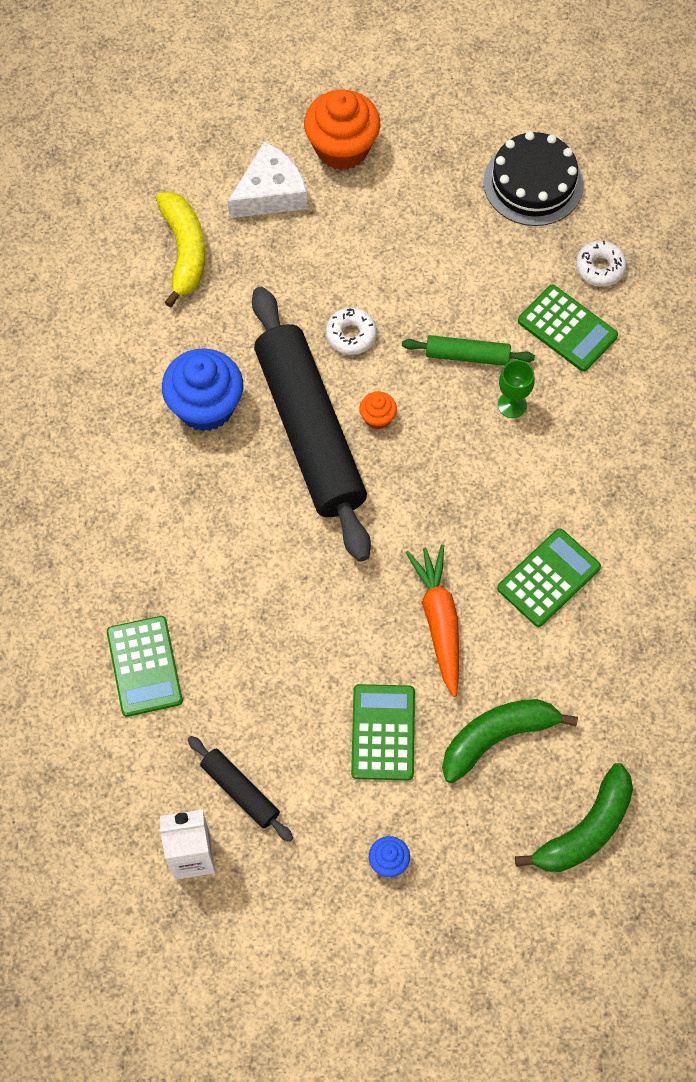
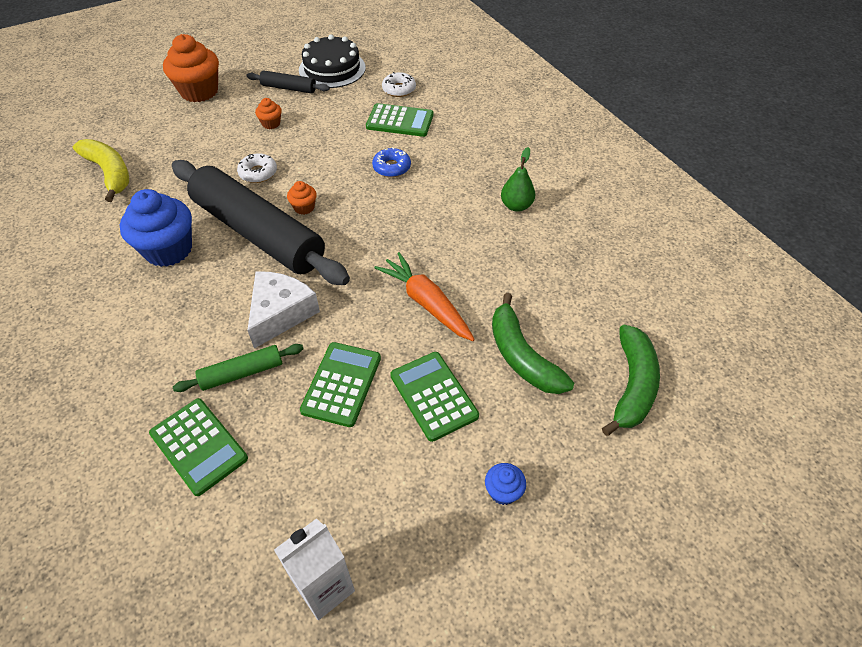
camera: 30 degrees left, 15 degrees down
(240, 791) = (339, 503): black rolling pin -> black rolling pin (289, 88)
(270, 193) = (160, 126): white cheese -> white cheese (280, 313)
(404, 254) = (271, 123): none -> orange cupcake
(467, 356) = (345, 155): green rolling pin -> green rolling pin (242, 373)
(497, 737) = (522, 356): green banana -> green banana turned 60 degrees counterclockwise
(512, 405) = (391, 167): green goblet -> blue donut
(548, 578) = (484, 245): green calculator -> green calculator (341, 384)
(623, 541) = (516, 206): none -> green pear

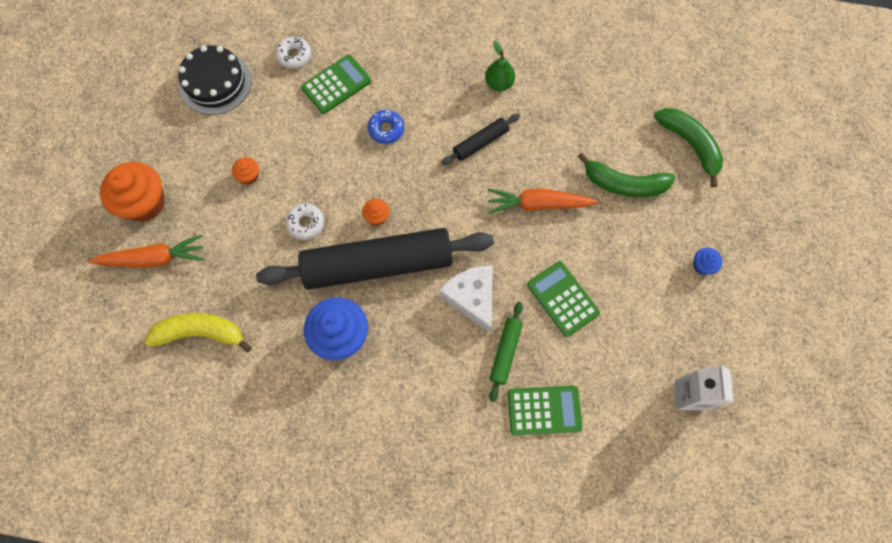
camera: 50 degrees left, 20 degrees up
(156, 119) = (154, 258): none -> orange carrot
(289, 88) = (211, 132): black rolling pin -> black rolling pin (480, 142)
(433, 396) = (613, 253): green calculator -> none

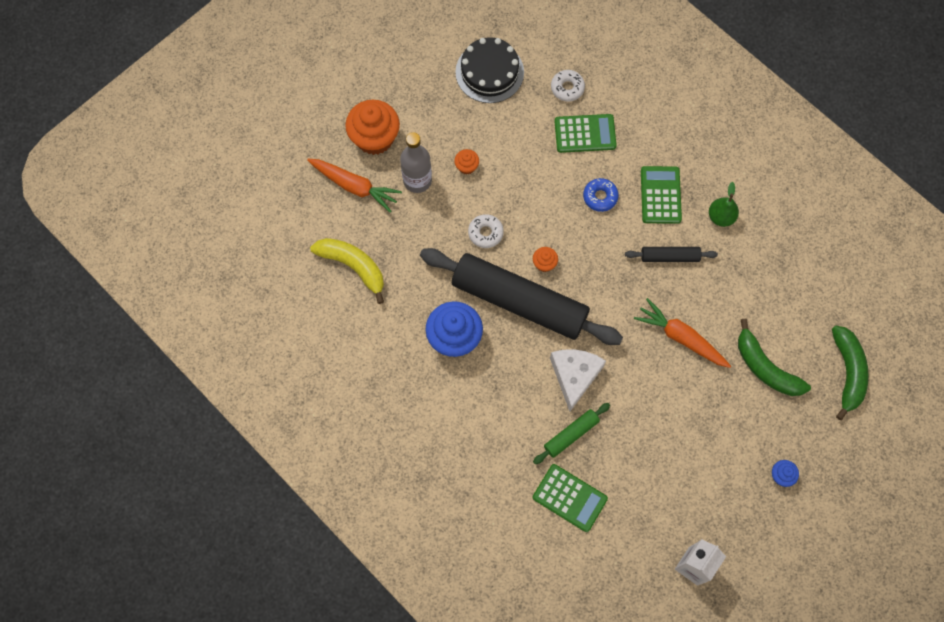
camera: 35 degrees right, 0 degrees up
(211, 216) = (417, 180): none -> grey bottle
(562, 299) = (646, 424): green calculator -> green calculator (660, 195)

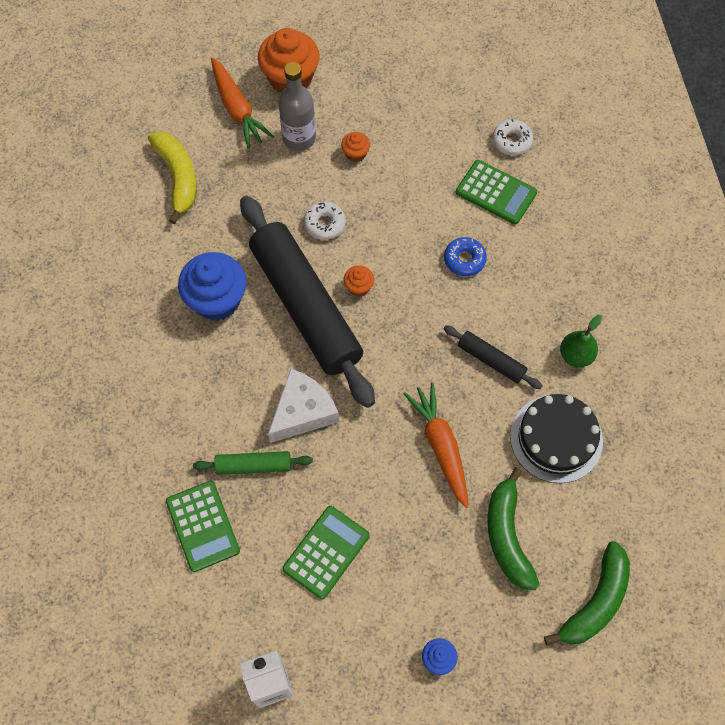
camera: 35 degrees right, 5 degrees down
(489, 72) = (446, 83): black cake -> black cake (556, 438)
(660, 195) = (528, 296): green calculator -> green calculator (326, 552)

